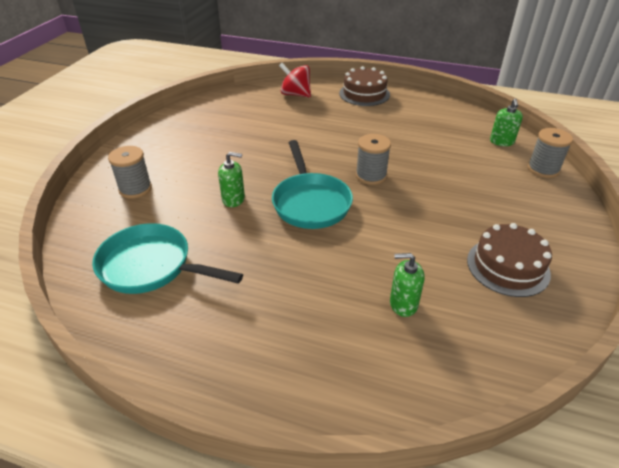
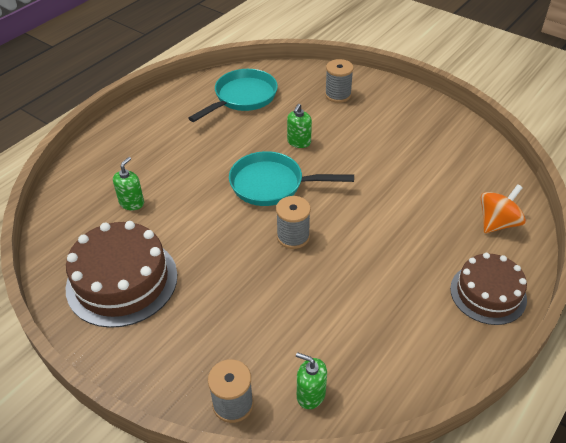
camera: 110 degrees right, 5 degrees up
(295, 94) = (497, 223): red spinning top -> orange spinning top
(508, 266) = (122, 281): brown cake -> brown cake, size x1.52

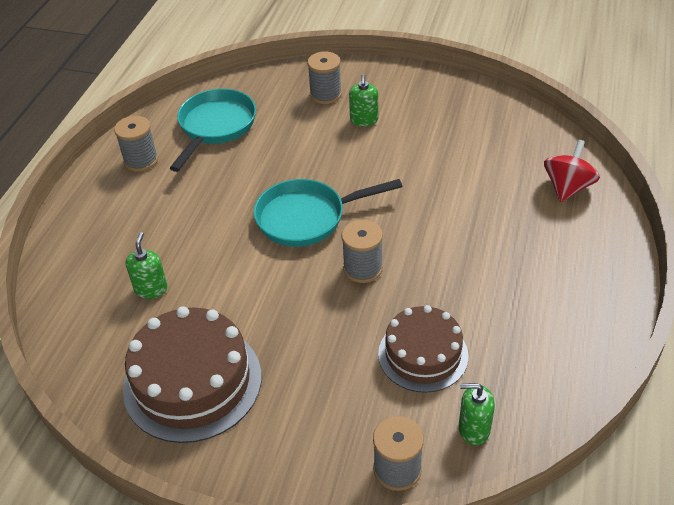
camera: 20 degrees left, 0 degrees up
(177, 108) = (141, 160): none -> grey spool
(299, 142) = (311, 161): green soap dispenser -> green soap dispenser (364, 120)
(488, 293) = (595, 263): brown cake -> brown cake (423, 354)
(497, 223) = (567, 188): orange spinning top -> red spinning top

